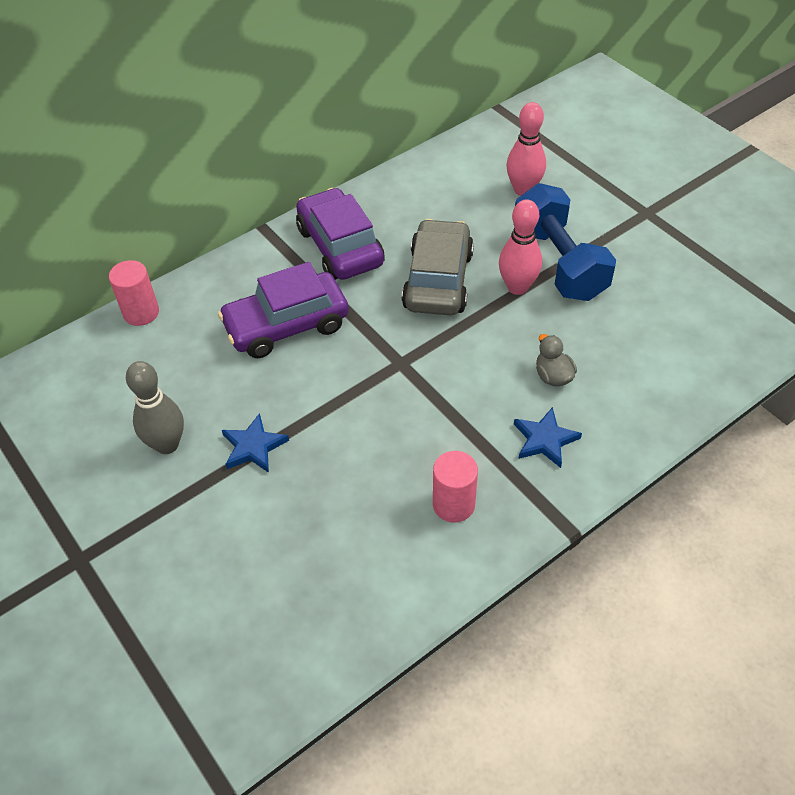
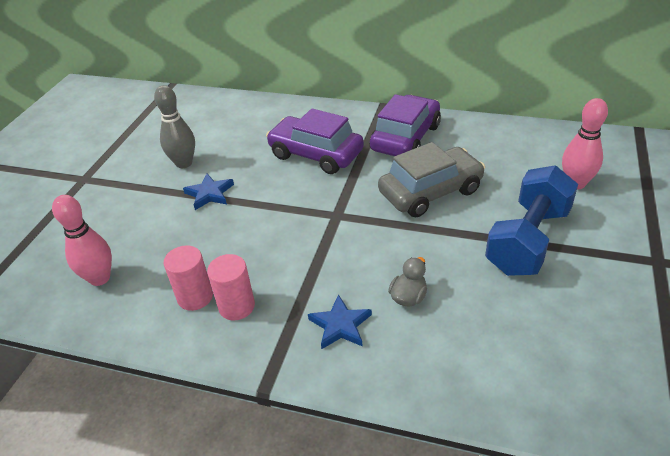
camera: 55 degrees right, 10 degrees down
(141, 313) = (269, 104): pink cylinder -> pink cylinder (195, 297)
(517, 287) = (474, 232): pink bowling pin -> pink bowling pin (100, 278)

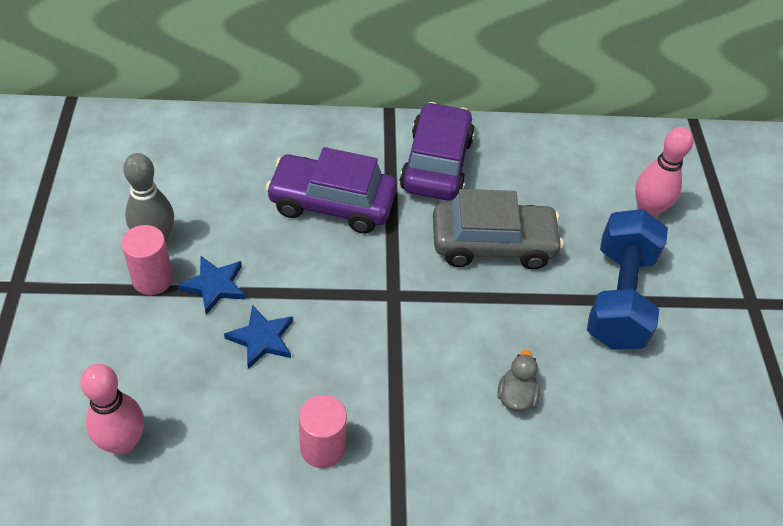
camera: 25 degrees left, 10 degrees up
(195, 297) = (264, 445): pink cylinder -> pink cylinder (152, 279)
(340, 325) = (454, 448): blue star -> blue star (261, 339)
(430, 192) = (493, 244): grey car -> grey car turned 45 degrees clockwise

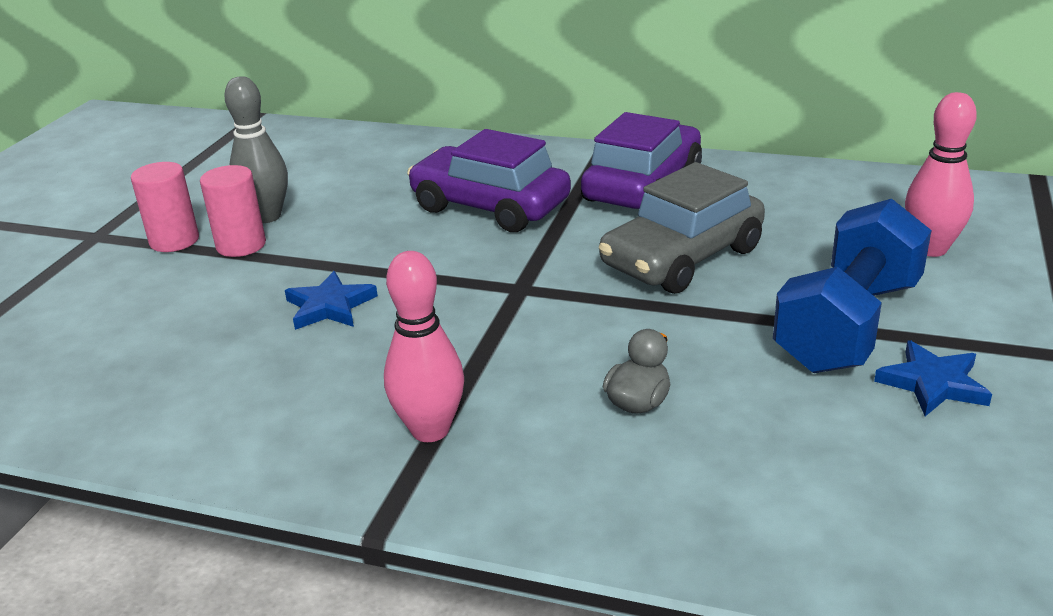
camera: 25 degrees right, 20 degrees down
(123, 442) = (105, 371): pink bowling pin -> pink bowling pin (430, 430)
(214, 286) = (306, 257): blue star -> blue star (933, 383)
(322, 448) = (338, 413): pink cylinder -> pink cylinder (174, 241)
(493, 244) = (682, 258): grey car -> grey car turned 120 degrees clockwise

